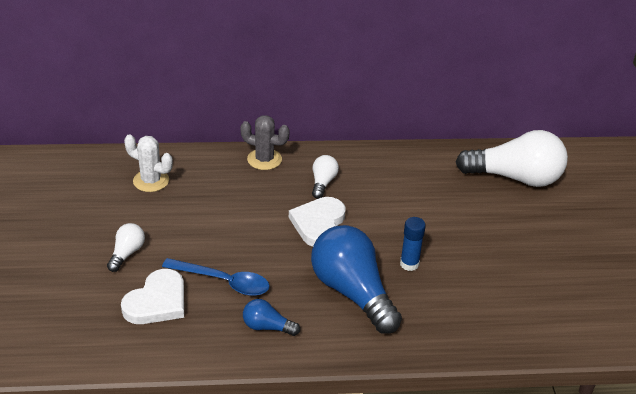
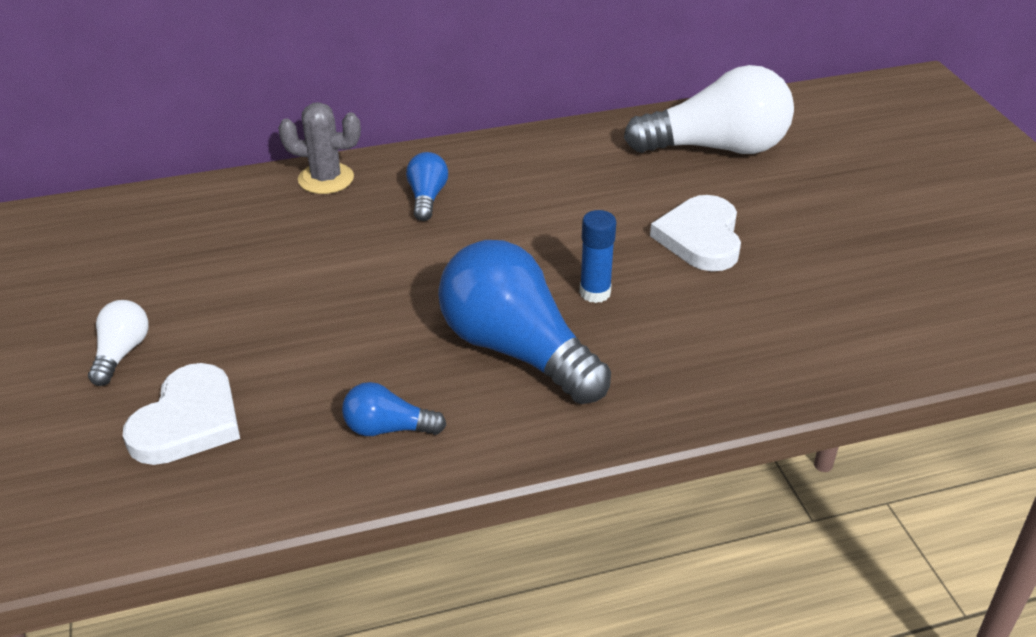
camera: 10 degrees left, 0 degrees up
(151, 181) = (145, 236): white cactus -> none
(223, 282) = (297, 370): blue spoon -> none
(318, 224) = (435, 257): white heart -> white heart (700, 238)
(323, 183) = (427, 198): white light bulb -> blue light bulb

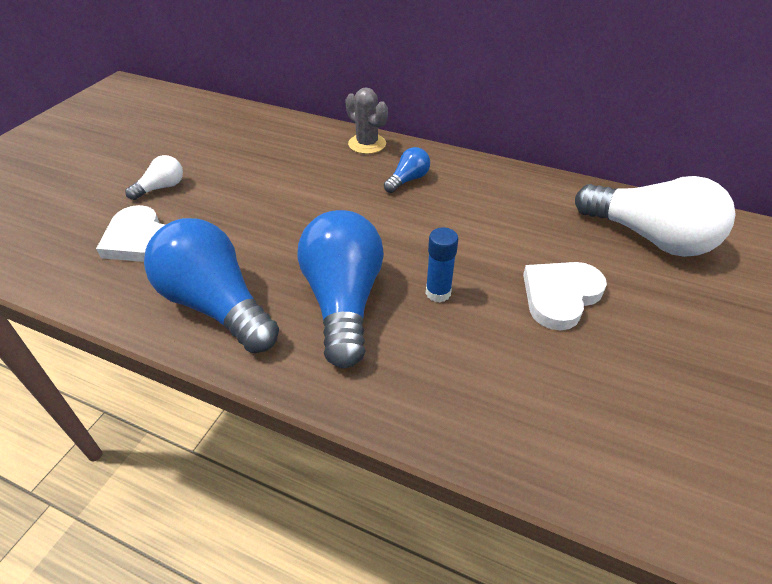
camera: 40 degrees right, 5 degrees up
(188, 421) = (140, 240): white heart -> white heart turned 75 degrees clockwise
(388, 428) = (216, 305): blue light bulb -> blue light bulb, size x2.16

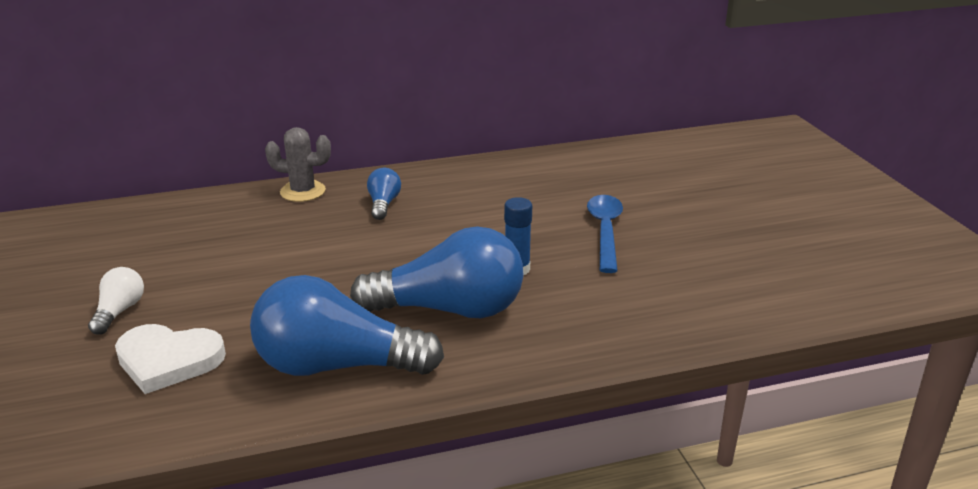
camera: 40 degrees left, 15 degrees down
(343, 302) = (449, 309): blue light bulb -> blue light bulb turned 135 degrees clockwise
(560, 296) = (605, 231): white heart -> blue spoon
(649, 237) = (619, 171): white light bulb -> none

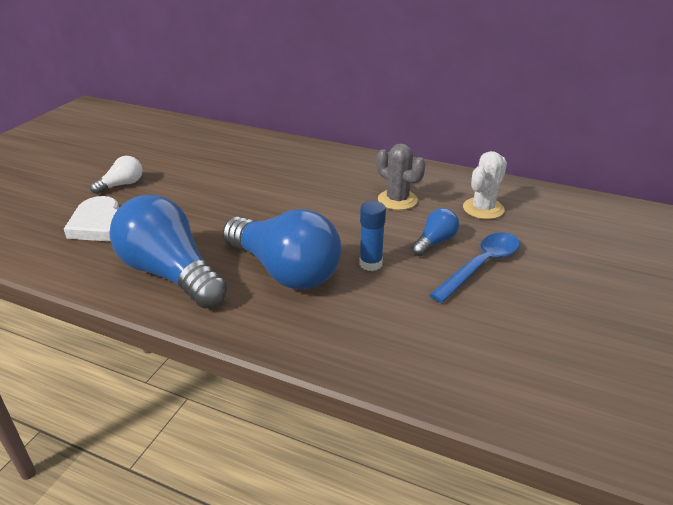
camera: 40 degrees right, 5 degrees up
(303, 191) = (309, 151): grey cactus -> grey cactus (397, 200)
(383, 204) = (346, 178): blue light bulb -> blue light bulb (435, 242)
(546, 185) = (483, 209): none -> white cactus

